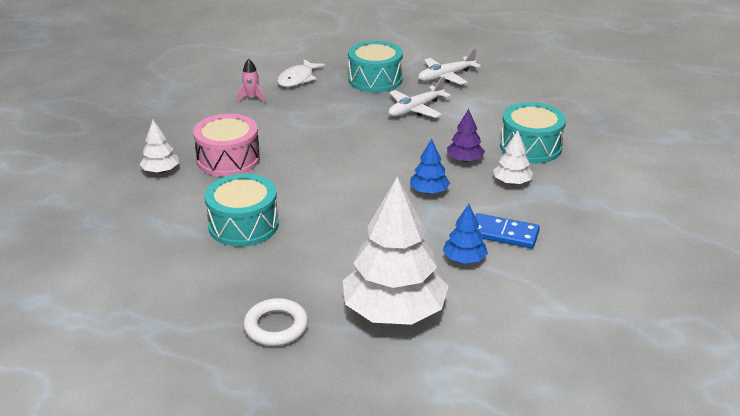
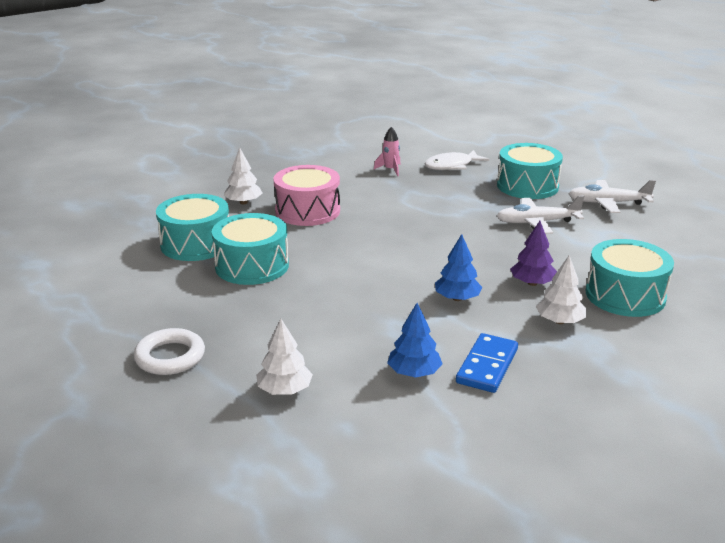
camera: 35 degrees right, 5 degrees down
(168, 224) = (196, 244): none -> turquoise drum
(394, 311) = (284, 390): white tree -> white tree, size x0.46
(503, 234) = (487, 366): blue domino -> blue domino turned 60 degrees clockwise

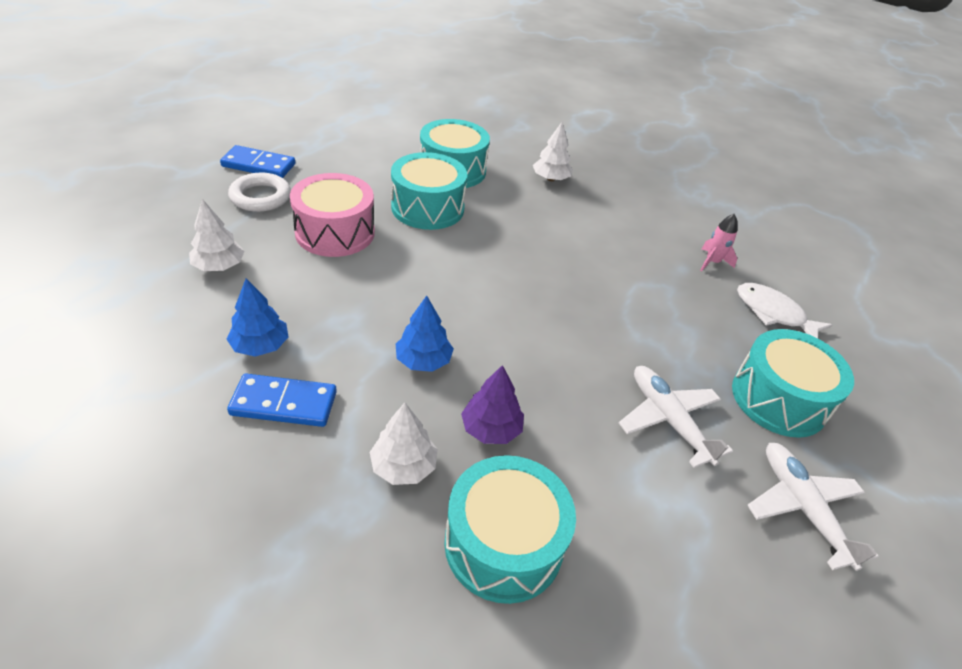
camera: 65 degrees right, 15 degrees up
(100, 354) = (259, 165): none -> blue domino
(307, 211) = (560, 220): pink drum -> pink drum (335, 232)

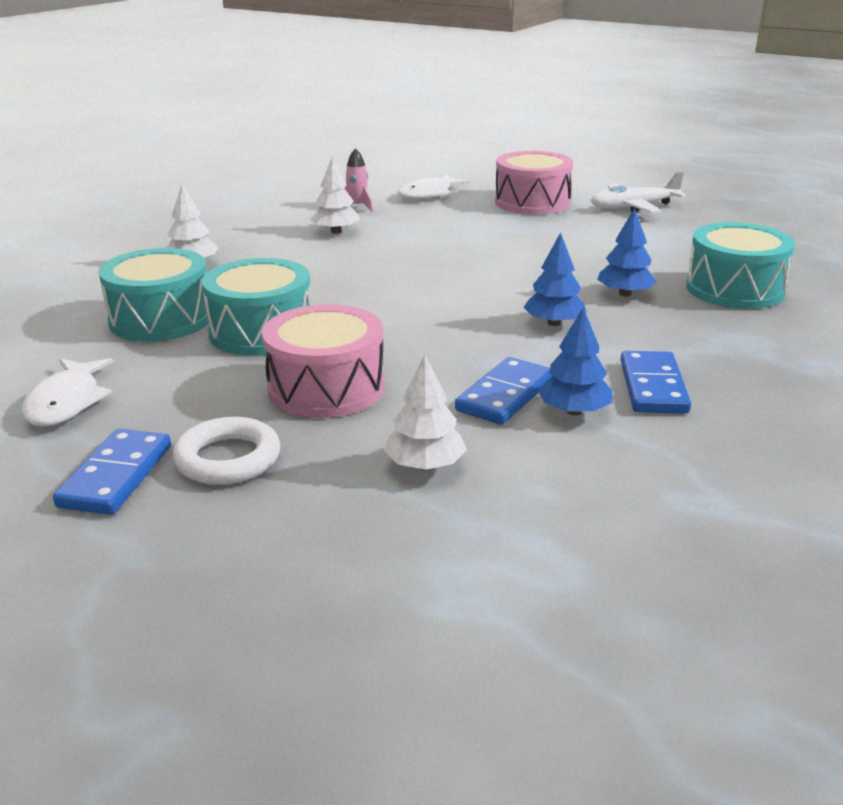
camera: 85 degrees left, 15 degrees down
(298, 312) = (505, 395): none -> blue domino
(344, 147) = (66, 402): none -> white fish
(403, 466) = (690, 326): white tree -> white tree (336, 231)
(491, 429) = (625, 294): purple tree -> blue tree
(668, 420) = (575, 235): white plane -> none
(778, 399) = (532, 202): turquoise drum -> pink drum

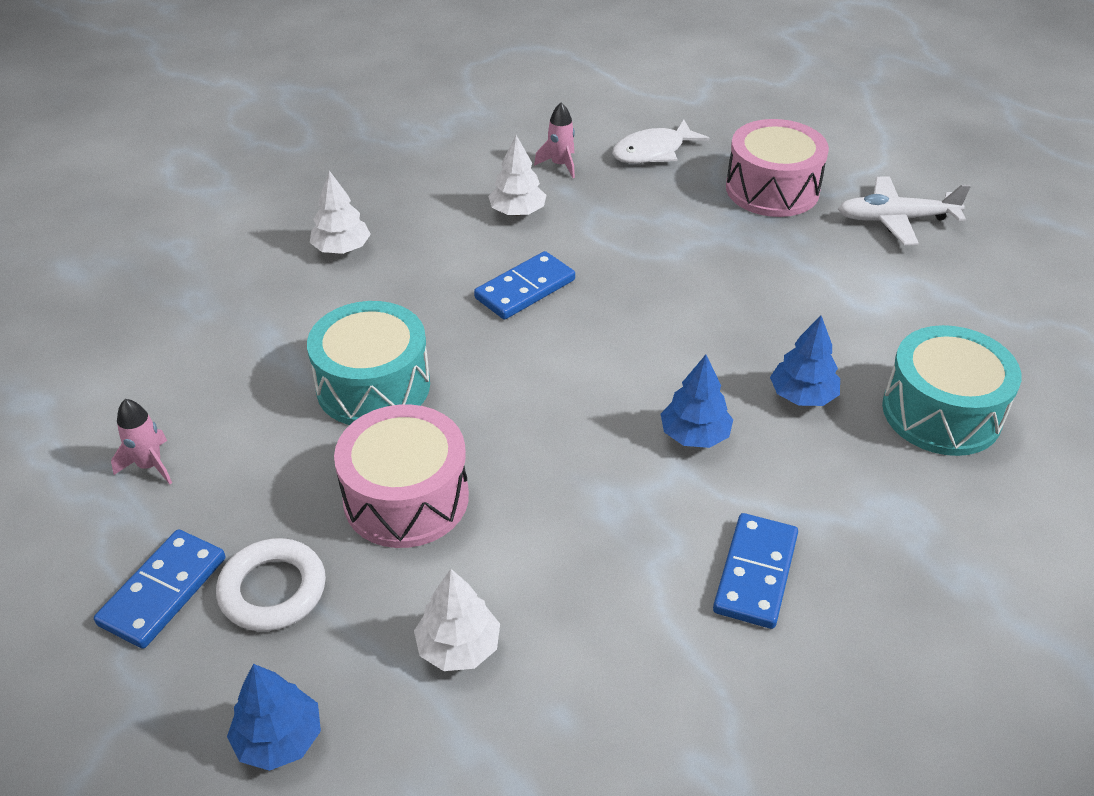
camera: 15 degrees right, 15 degrees up
(66, 402) = (150, 465): white fish -> pink rocket
(161, 319) = (279, 343): turquoise drum -> none
(505, 395) = (586, 552): blue domino -> blue domino (525, 289)
(574, 411) = (648, 596): blue tree -> blue tree (279, 739)

